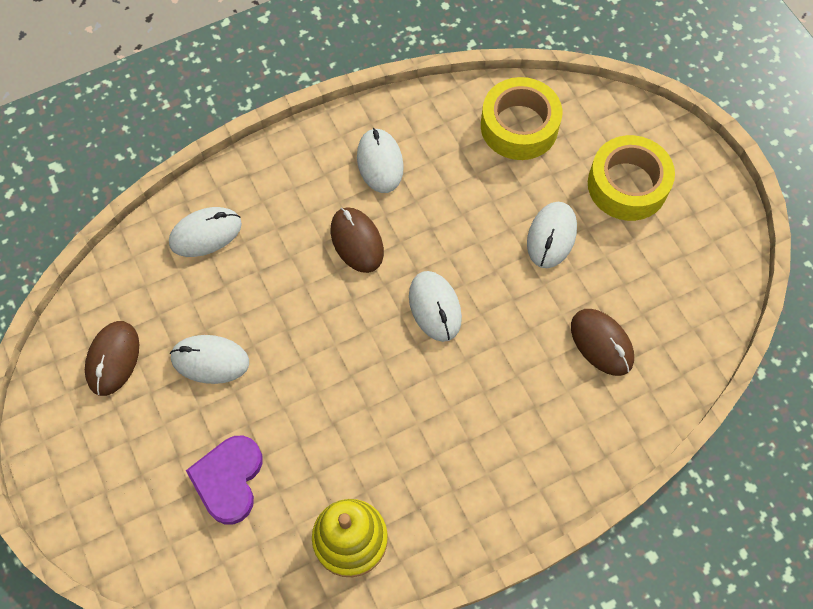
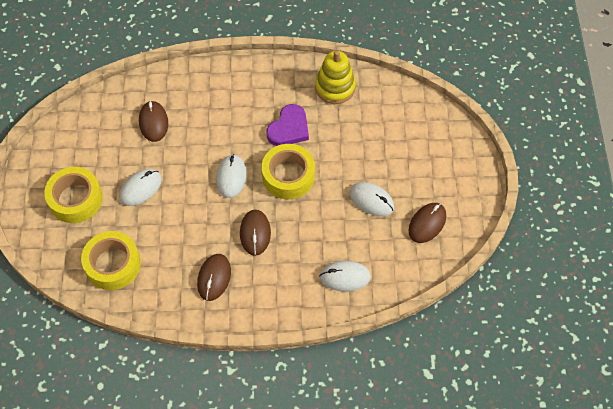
camera: 155 degrees left, 5 degrees down
(228, 480) = (385, 137): purple heart -> purple heart (289, 128)
(352, 345) = (288, 176): none -> yellow tape
(380, 162) = (214, 278): white mouse -> brown mouse

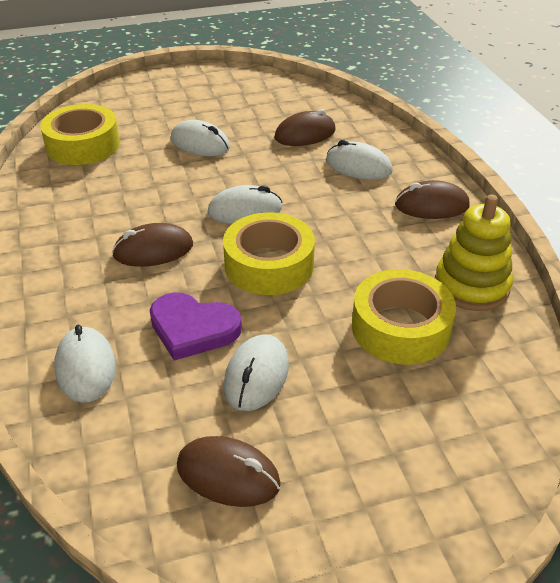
camera: 75 degrees right, 20 degrees down
(75, 199) = (170, 105): yellow tape -> yellow tape (400, 328)
(205, 103) = (358, 166): none -> white mouse
(214, 278) = (70, 226): brown mouse -> brown mouse (431, 205)
(289, 128) = (359, 250): purple heart -> purple heart (193, 328)

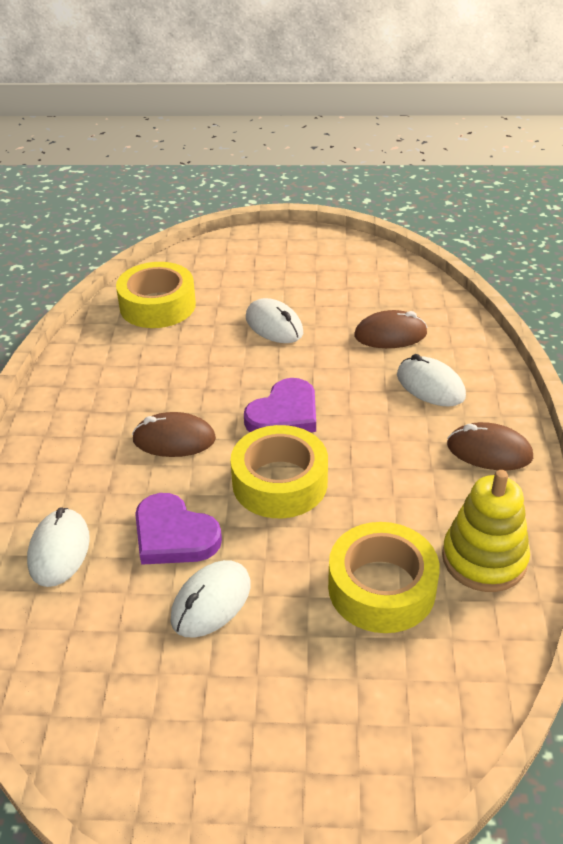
camera: 20 degrees right, 0 degrees up
(228, 475) = (138, 697): brown mouse -> none
(245, 210) = (284, 414): white mouse -> purple heart

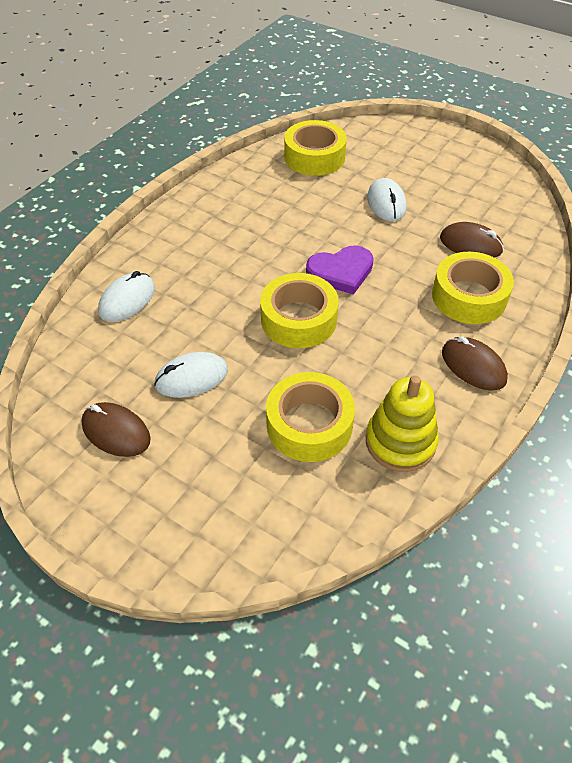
camera: 30 degrees right, 10 degrees up
(174, 439) = (252, 258): brown mouse -> brown mouse (116, 432)
(174, 535) = (202, 323): purple heart -> none
(430, 386) = (469, 297): white mouse -> yellow tape

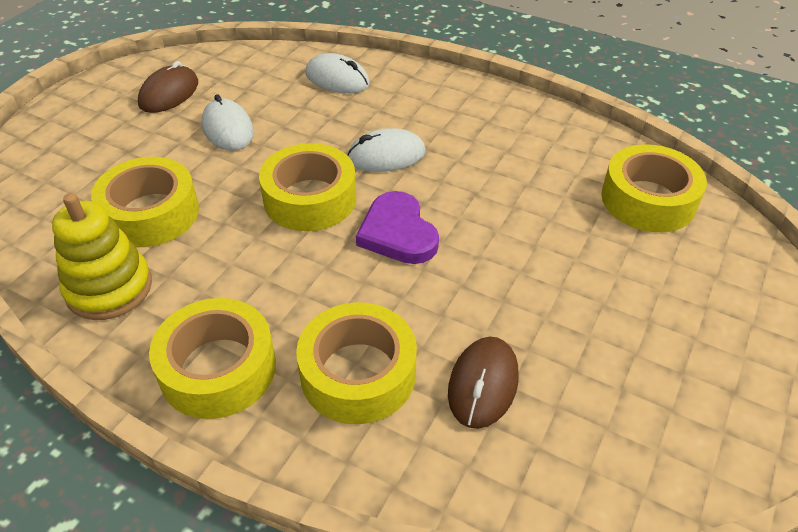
camera: 85 degrees right, 5 degrees down
(386, 203) = (561, 280): white mouse -> white mouse (386, 156)
(473, 366) = (218, 368): brown mouse -> yellow tape

